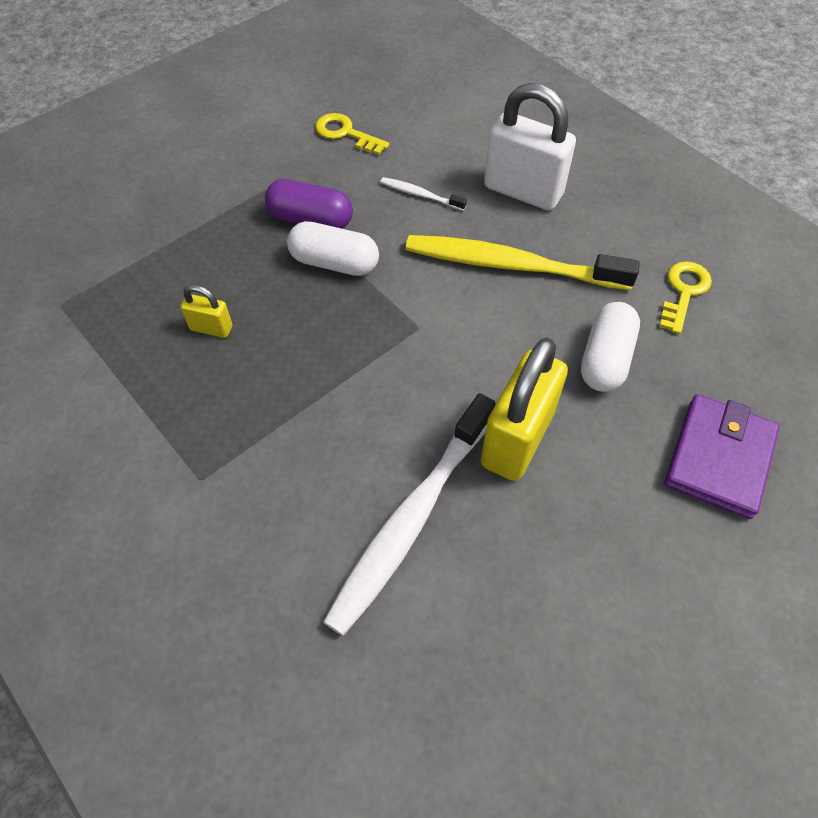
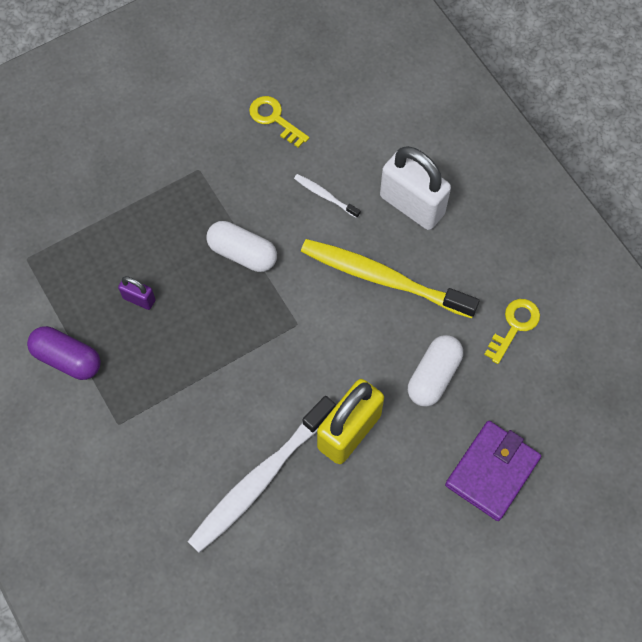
camera: 10 degrees right, 10 degrees up
(211, 328) = (139, 299): yellow padlock -> purple padlock
(310, 219) = (230, 207): purple capsule -> purple capsule (67, 358)

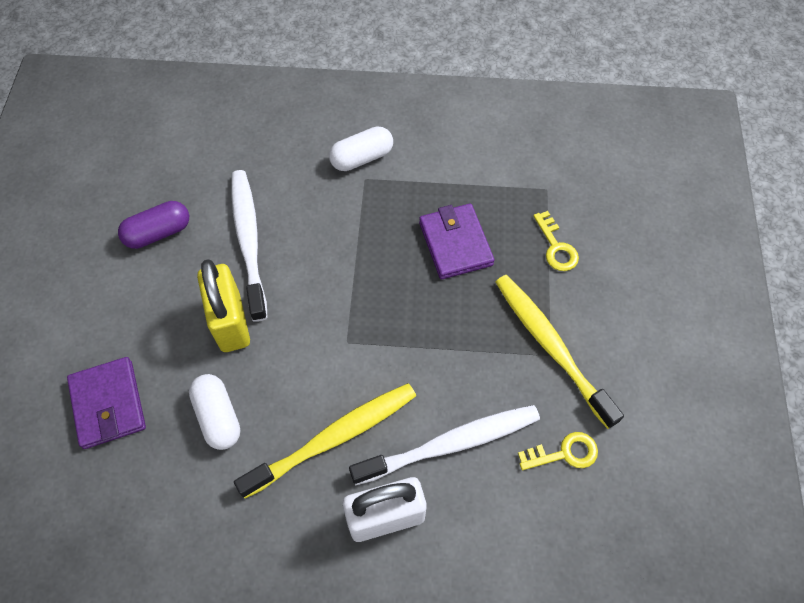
camera: 125 degrees right, 5 degrees down
(67, 358) = (440, 174): purple capsule -> purple capsule (158, 233)
(139, 299) = (455, 244): purple padlock -> purple wallet
(190, 172) = (551, 347): none -> yellow toothbrush
(242, 253) = (441, 340): white capsule -> white capsule (362, 158)
(325, 196) = (450, 444): white toothbrush -> white toothbrush, size x2.32
(514, 326) = (201, 520): yellow key -> yellow key (556, 247)

